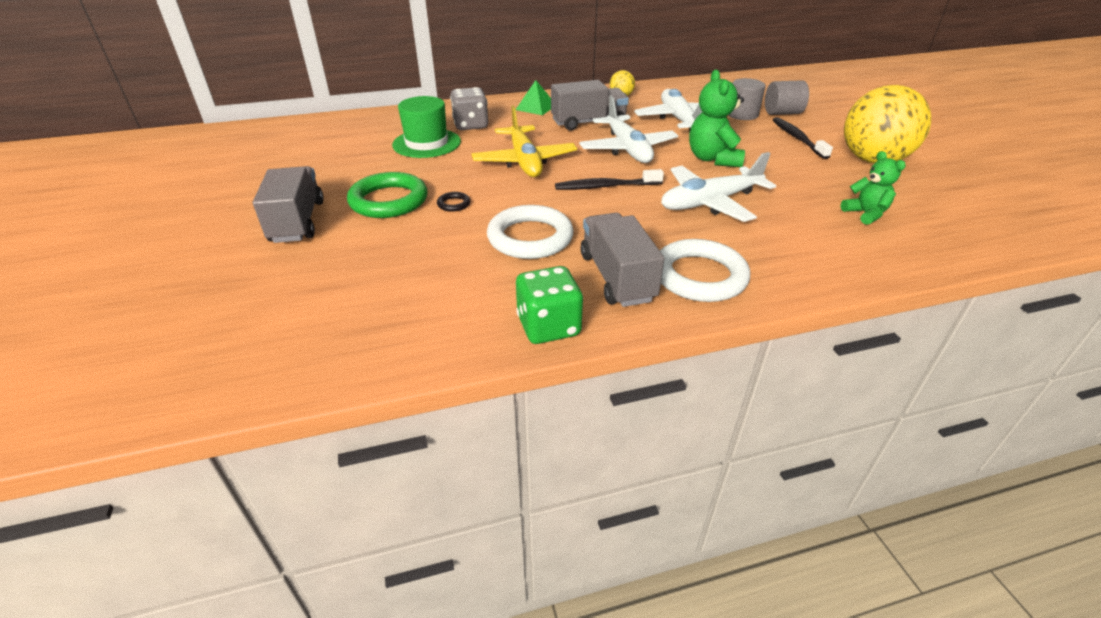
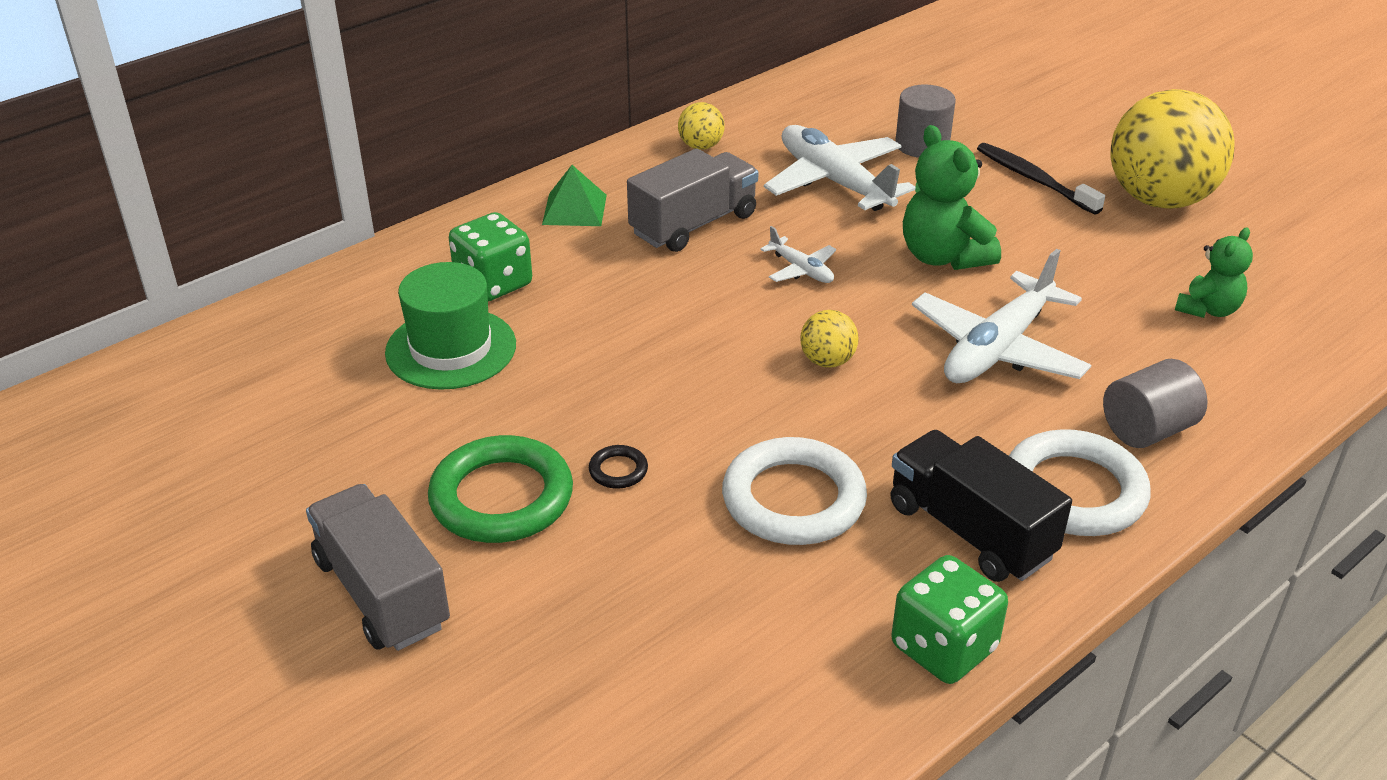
camera: 25 degrees left, 0 degrees up
(470, 125) = (493, 283): grey dice -> green dice
(524, 161) = (658, 343): yellow plane -> none
(606, 186) = (827, 361): black toothbrush -> yellow ball
(617, 277) = (970, 531): grey truck -> black truck
(627, 149) = (801, 270): white plane -> white plane, size x0.48
(782, 113) = (978, 127): grey cylinder -> grey cylinder (1147, 430)
(865, 214) = (1208, 309): green teddy bear -> green teddy bear turned 90 degrees clockwise

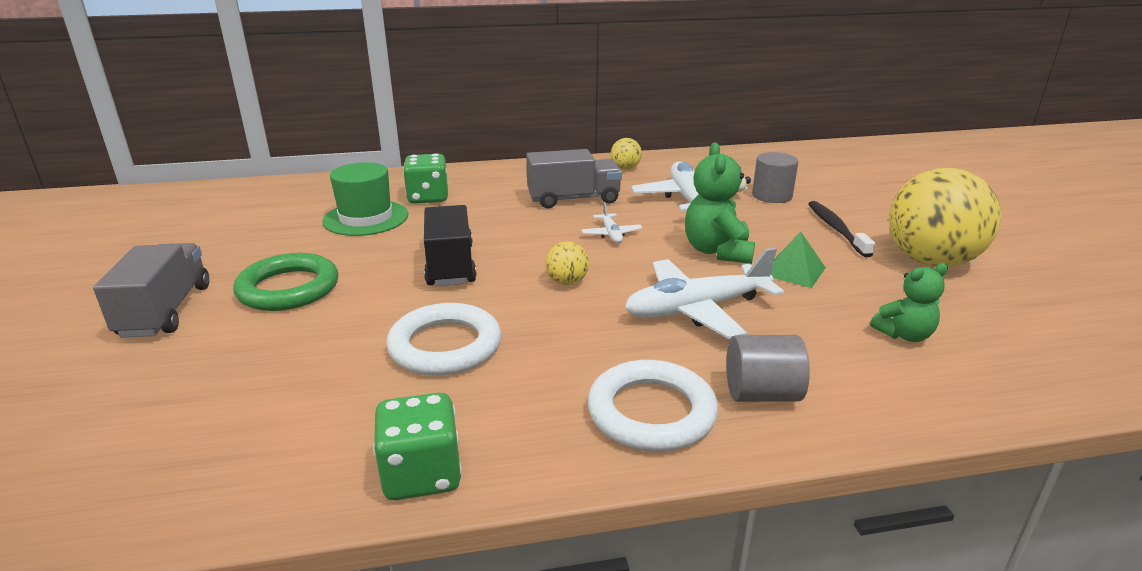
camera: 30 degrees right, 10 degrees down
(574, 209) = (516, 178): green pyramid -> green pyramid (793, 271)
(618, 470) = (366, 296): black ring -> none
(970, 531) = (539, 408): black truck -> black truck (450, 265)

